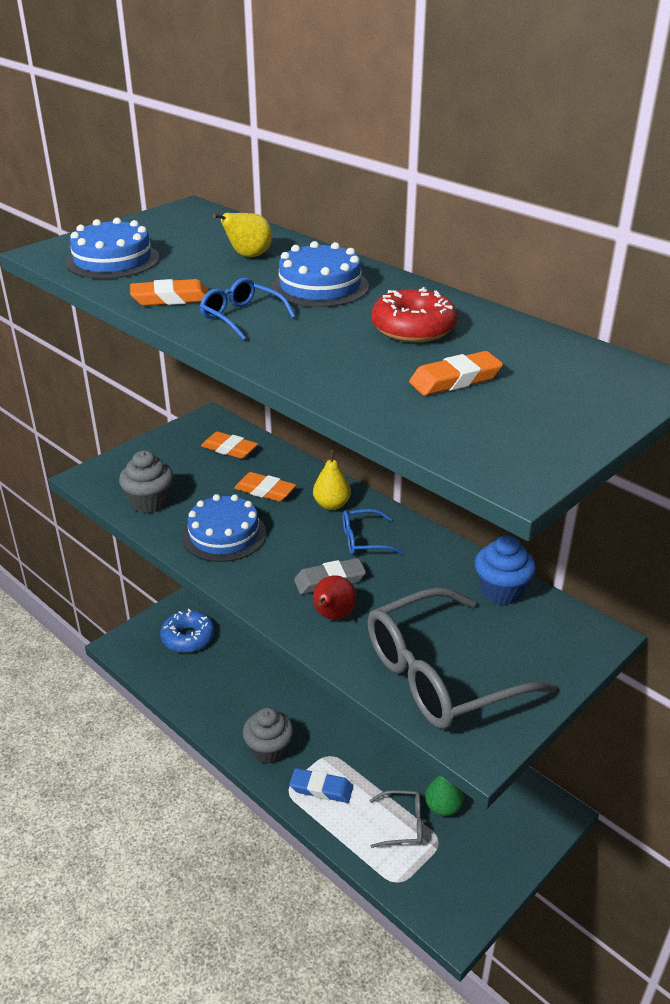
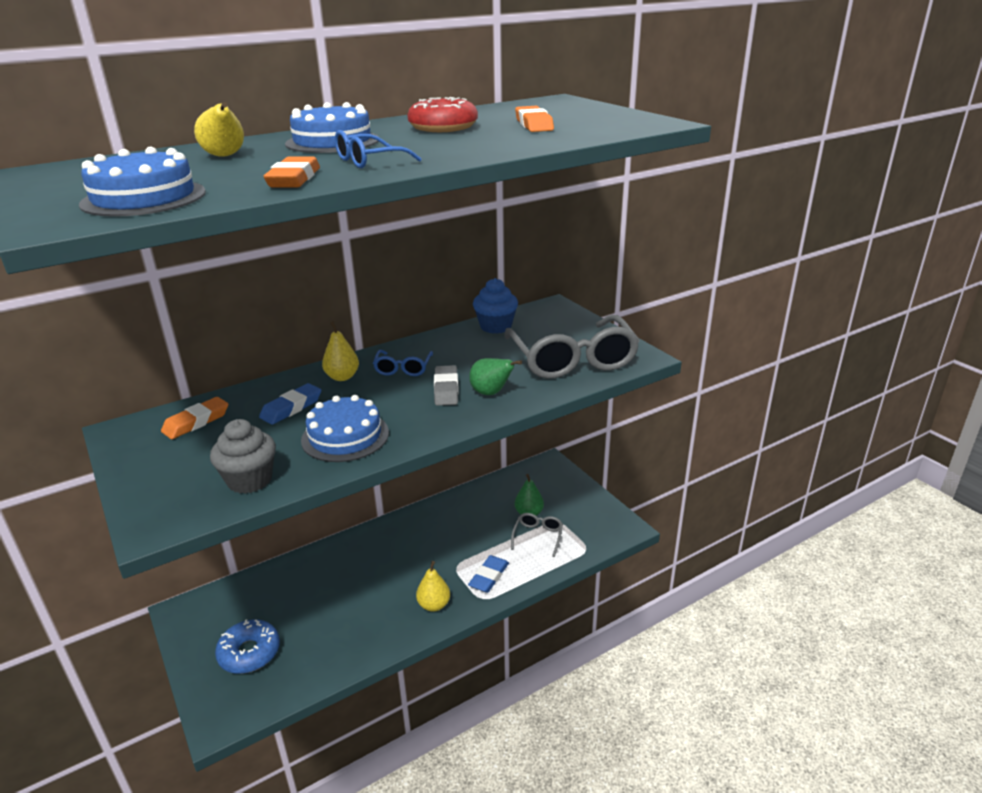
camera: 75 degrees left, 5 degrees down
(265, 491) = (291, 408): orange eraser -> blue eraser
(269, 750) = (434, 605): grey cupcake -> yellow pear
(332, 616) = (491, 393): red pear -> green pear

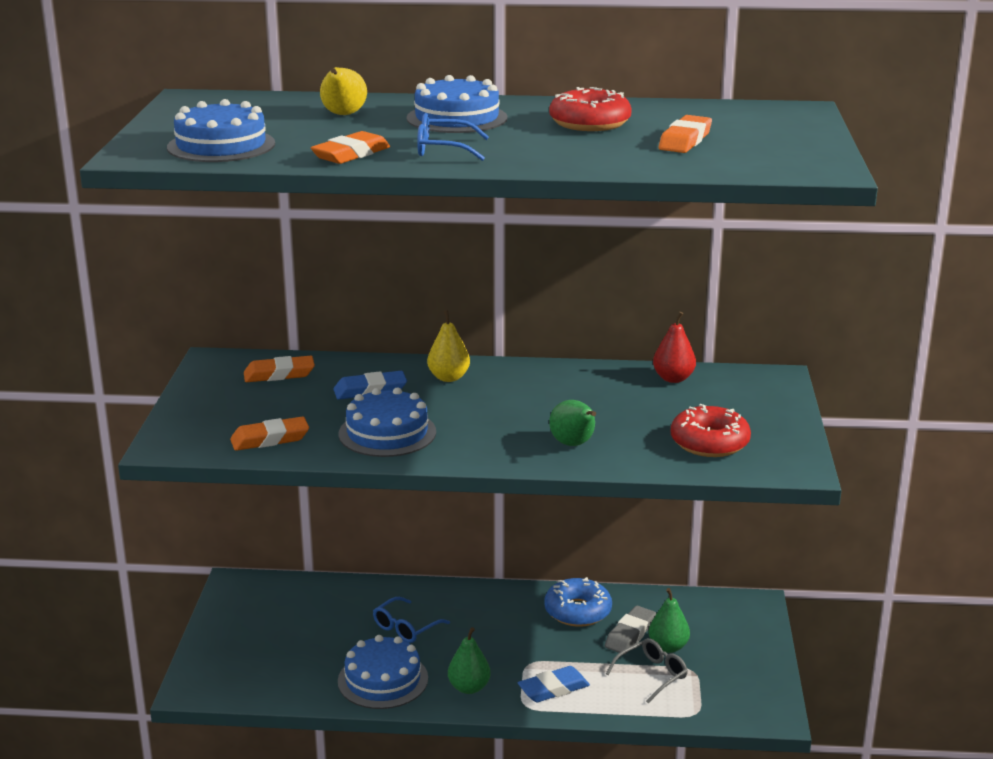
camera: 35 degrees right, 5 degrees down
(249, 653) = (263, 646): blue donut -> blue donut (577, 611)
(250, 480) = (270, 439): grey cupcake -> orange eraser
(368, 631) = (383, 680): none -> blue cake
(403, 369) = (516, 390): blue glasses -> blue glasses (405, 628)
(434, 605) = (469, 688): yellow pear -> green pear
(446, 389) = (533, 425): grey eraser -> grey eraser (630, 634)
(495, 326) = (673, 378): blue cupcake -> red pear
(572, 360) = (709, 443): grey glasses -> red donut

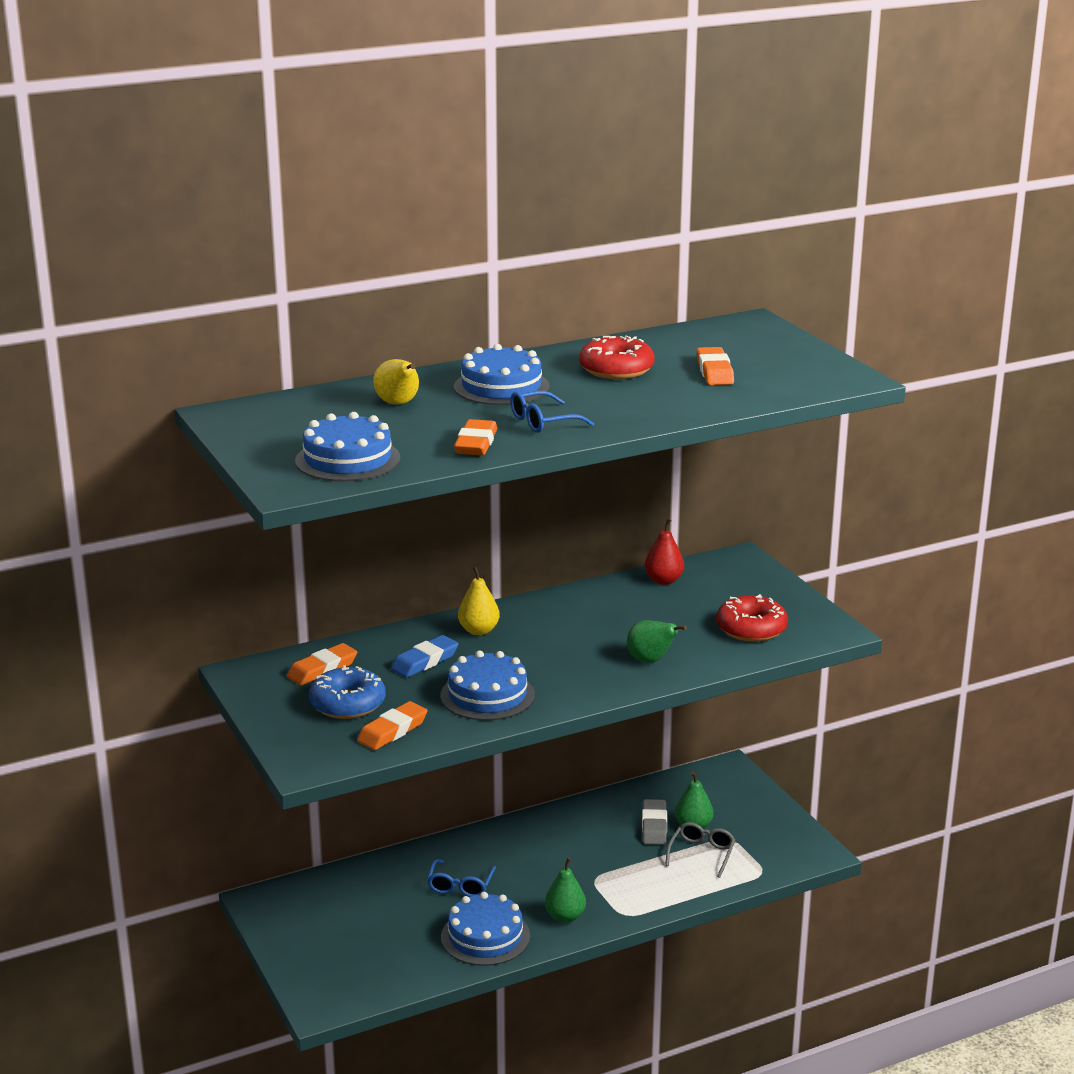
camera: 30 degrees left, 0 degrees up
(553, 689) = (635, 893): blue eraser -> none
(577, 611) = (593, 821): blue donut -> blue donut (347, 703)

